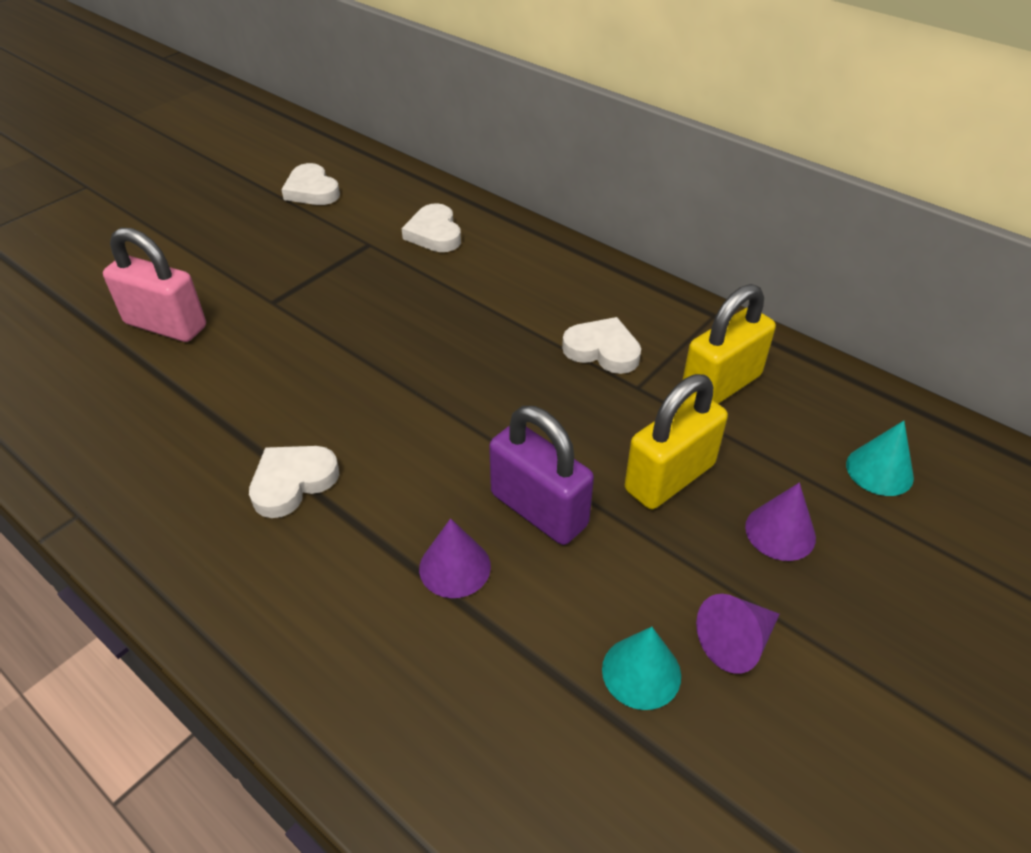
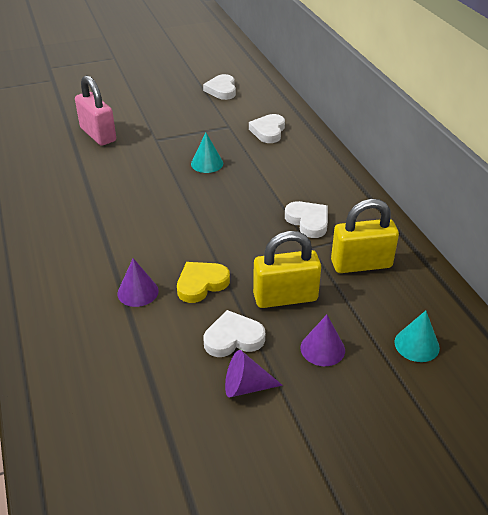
camera: 30 degrees right, 5 degrees down
(293, 482) = (96, 225): white heart -> white heart (233, 338)
(539, 509) = (201, 284): purple padlock -> yellow heart
(641, 672) = (185, 376): turquoise cone -> turquoise cone (207, 163)

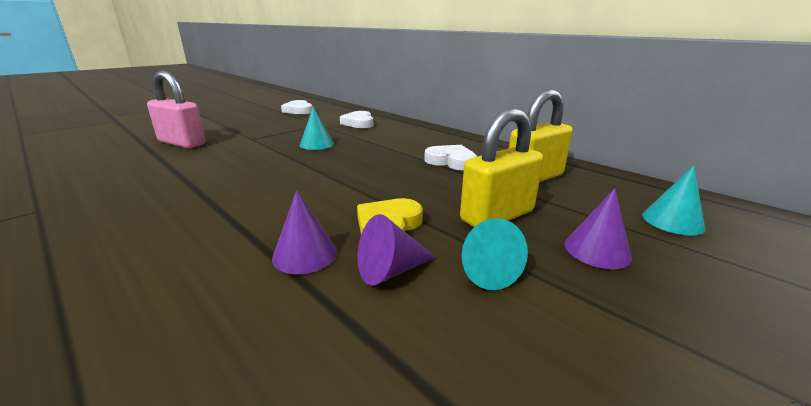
camera: 25 degrees left, 15 degrees down
(233, 338) = (484, 270): white heart -> turquoise cone
(246, 386) = (569, 326): purple cone -> purple cone (390, 270)

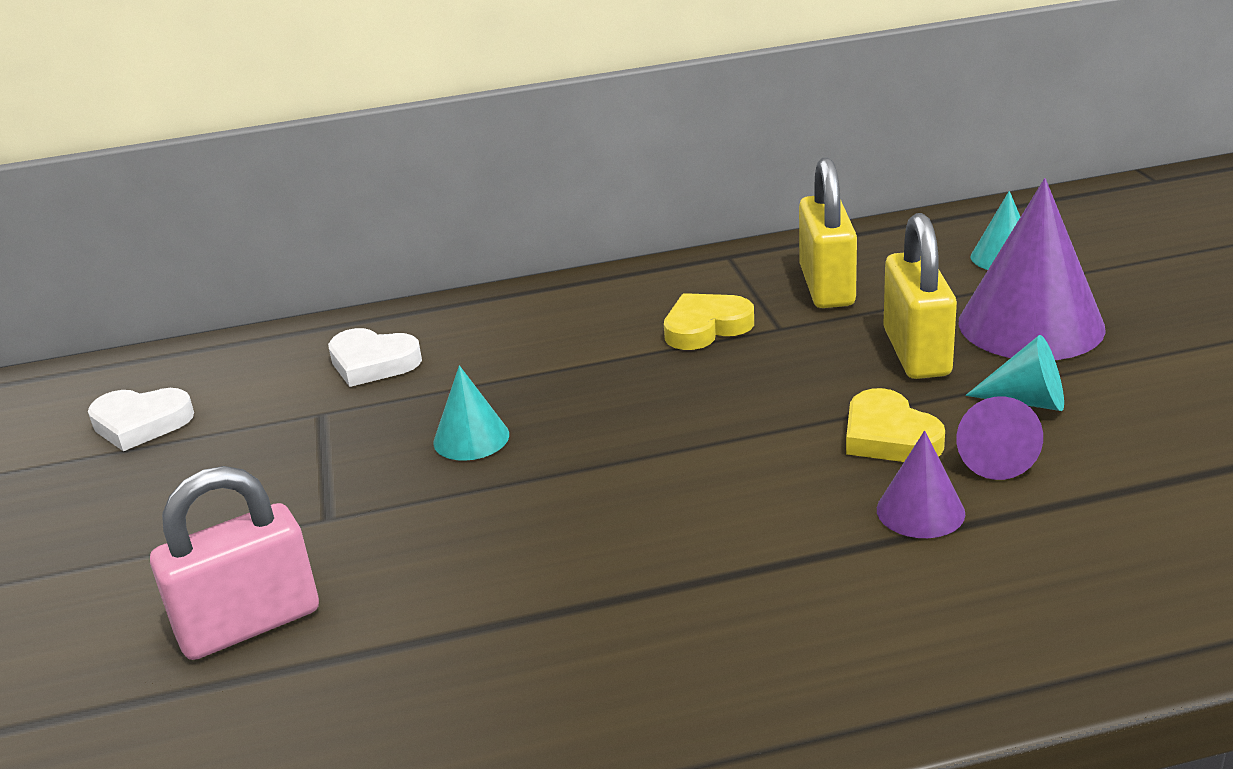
camera: 55 degrees left, 5 degrees up
(451, 161) = (706, 327): white heart -> yellow heart
(597, 250) = (1030, 324): purple cone -> purple cone, size x1.99

